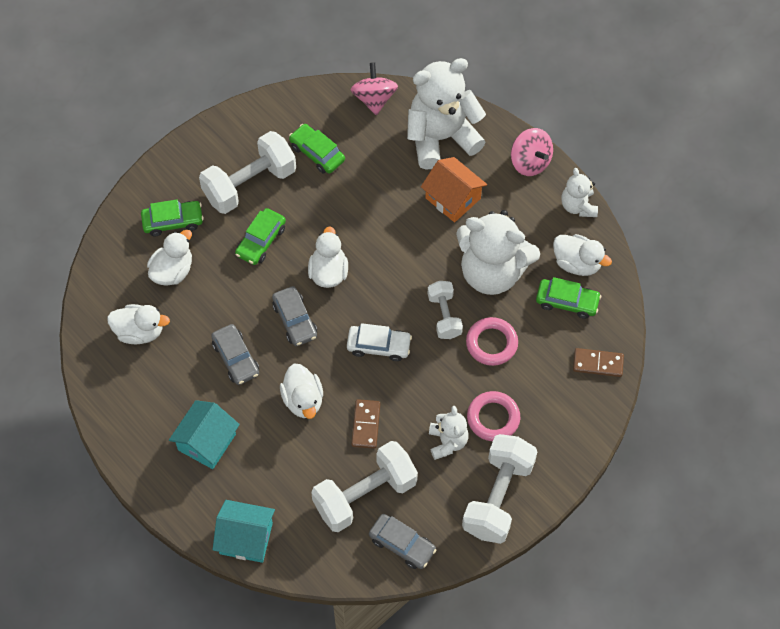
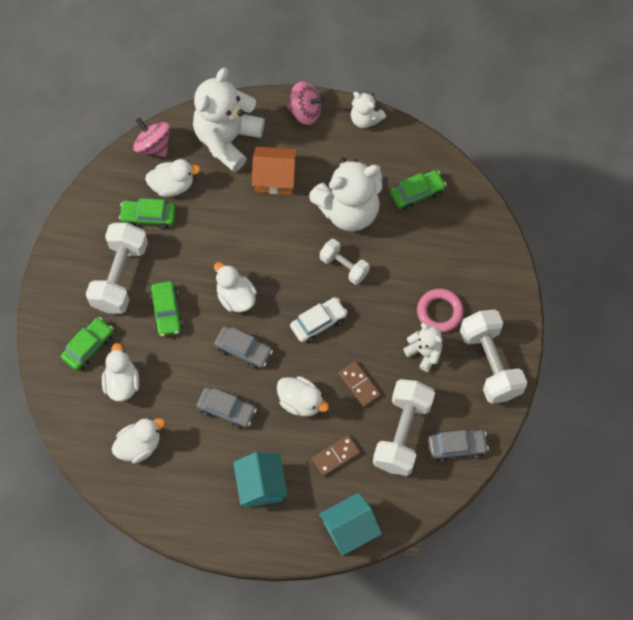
camera: 40 degrees left, 5 degrees up
(491, 343) = (393, 261): pink ring -> none
(577, 263) = (400, 160): white duck -> white duck (172, 185)
(598, 363) = (474, 220): brown domino -> brown domino (336, 456)

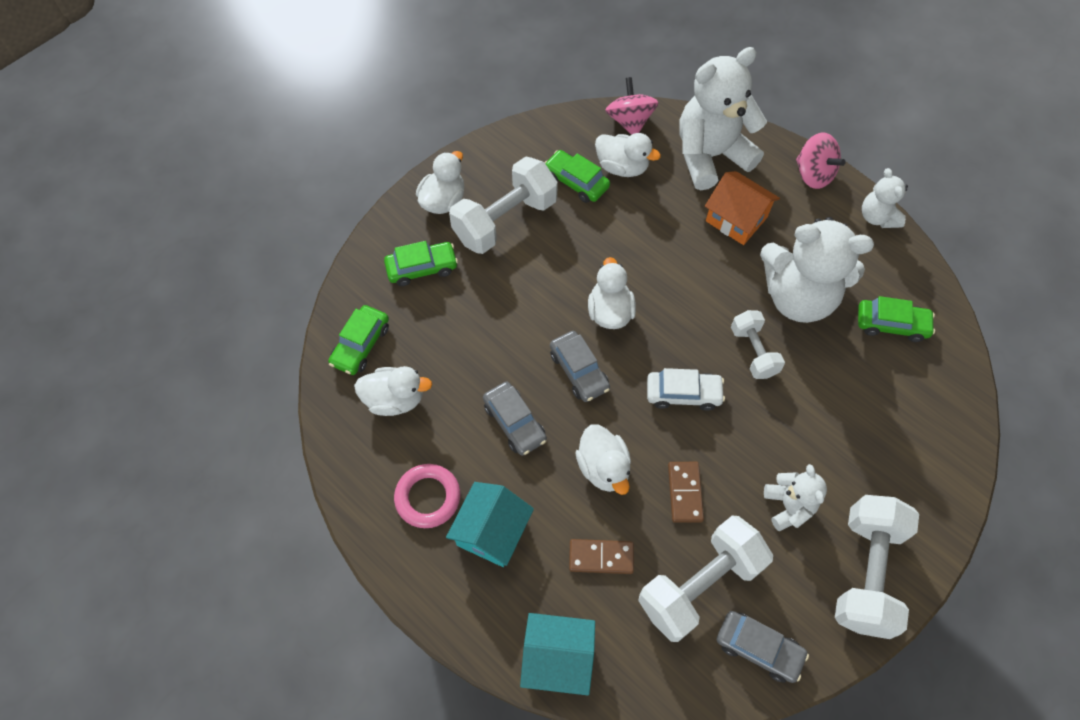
camera: 35 degrees right, 5 degrees down
(122, 383) = (427, 324): white duck -> white duck (443, 201)
(166, 311) = (526, 282): green car -> green car (361, 345)
(439, 312) = (837, 471): pink ring -> pink ring (428, 497)

